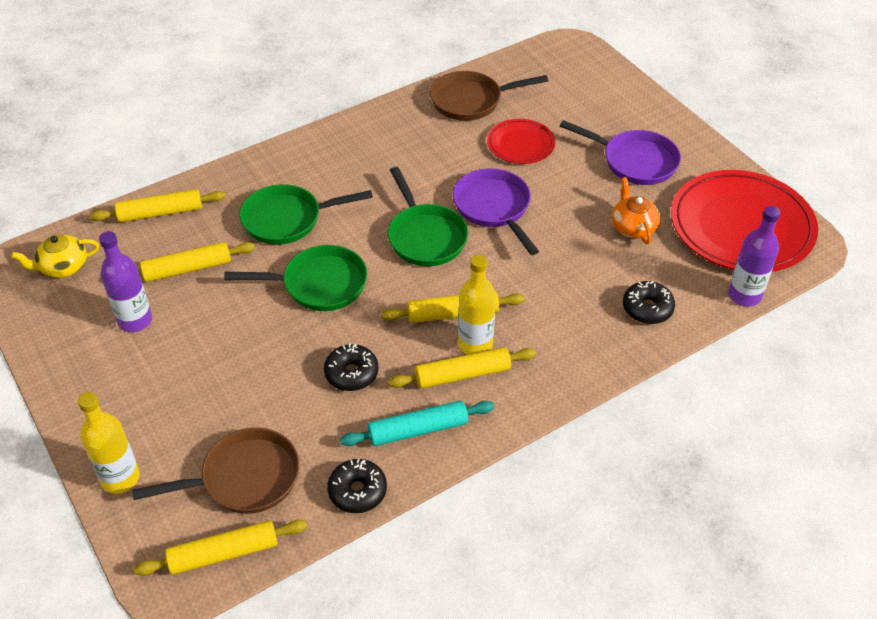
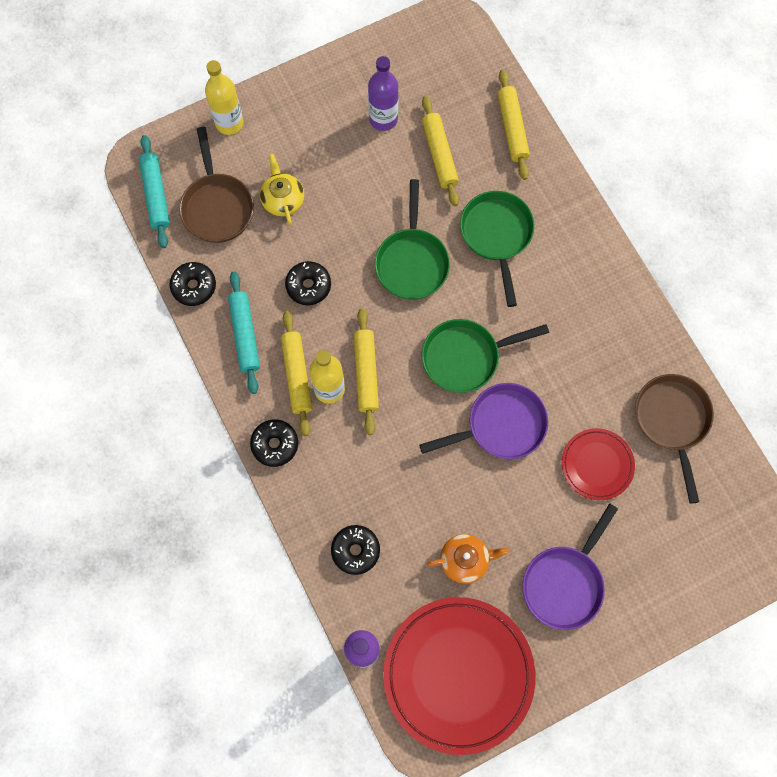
camera: 95 degrees right, 25 degrees up
(63, 267) = (449, 59): yellow teapot -> yellow teapot (283, 199)
(224, 553) = (156, 195): yellow rolling pin -> turquoise rolling pin
(548, 387) = (275, 444): none -> black donut

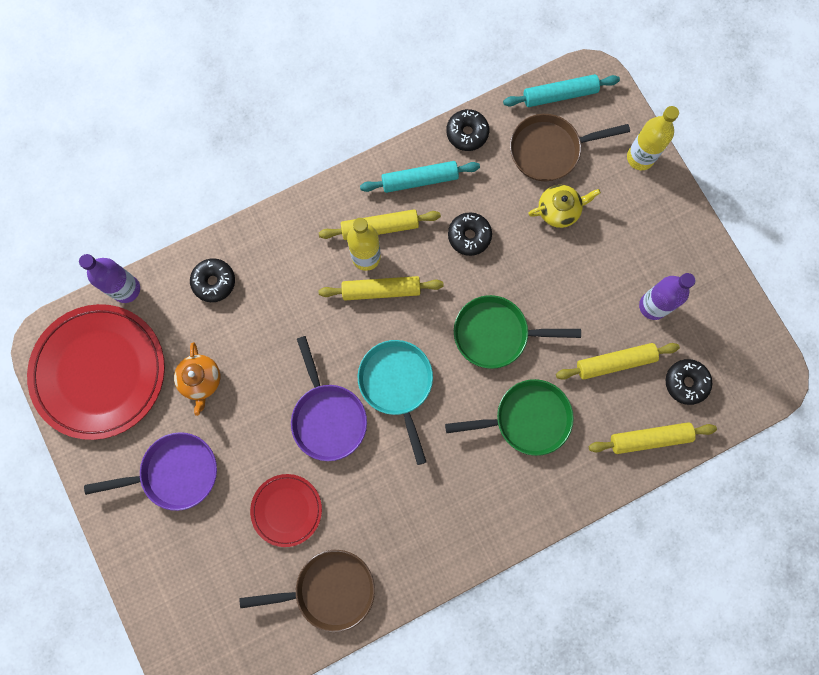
camera: 90 degrees right, 5 degrees up
(275, 444) = (314, 210): black donut -> black donut (686, 383)
(465, 357) = (397, 384): green pan -> turquoise pan
(564, 583) = (175, 472): purple pan -> purple pan turned 135 degrees clockwise

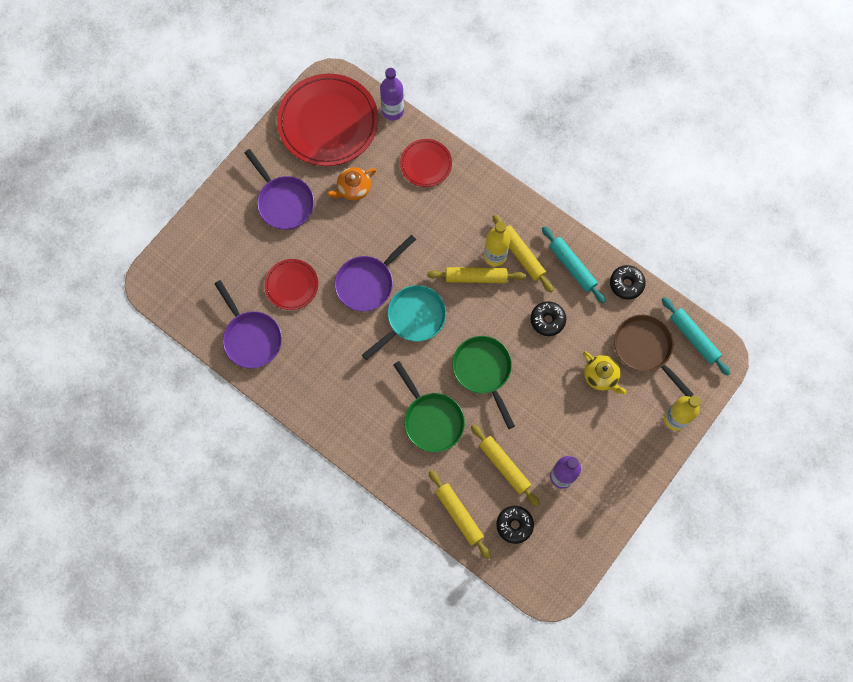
camera: 65 degrees right, 5 degrees down
(214, 282) = (426, 164): black donut -> red plate
(329, 589) = (251, 338): brown pan -> purple pan
(381, 290) = (476, 277): yellow rolling pin -> yellow rolling pin turned 60 degrees counterclockwise

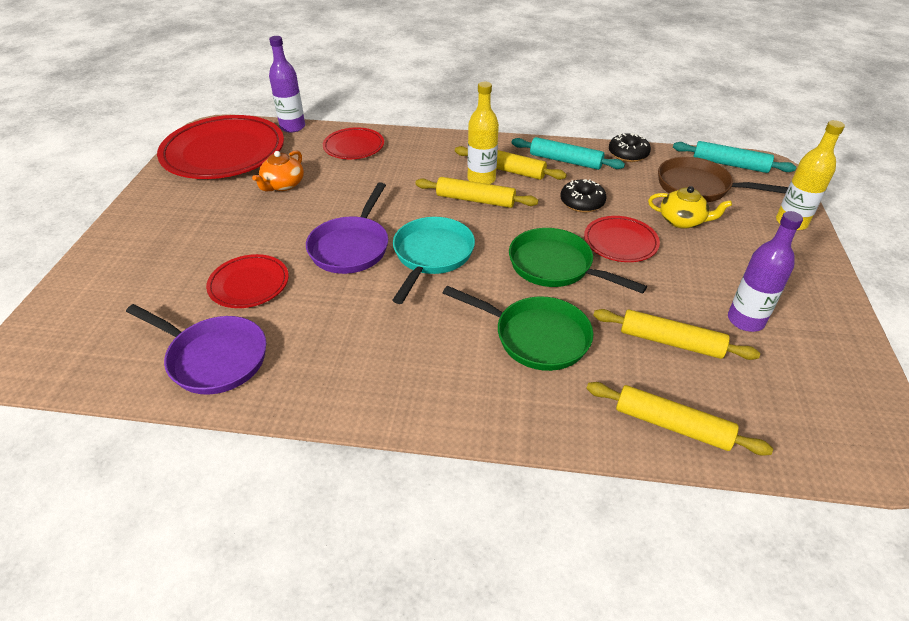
camera: 30 degrees left, 30 degrees down
(283, 202) = (199, 221): purple pan -> none
(476, 277) = (475, 200): yellow rolling pin -> yellow rolling pin turned 45 degrees clockwise
(514, 525) = (752, 399): black donut -> none
(542, 373) = (620, 242): none -> red plate

